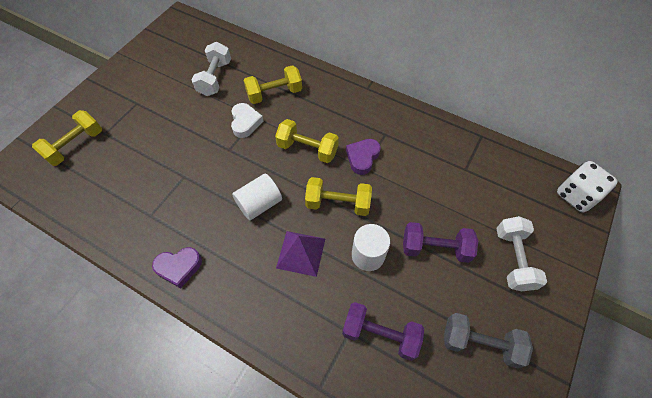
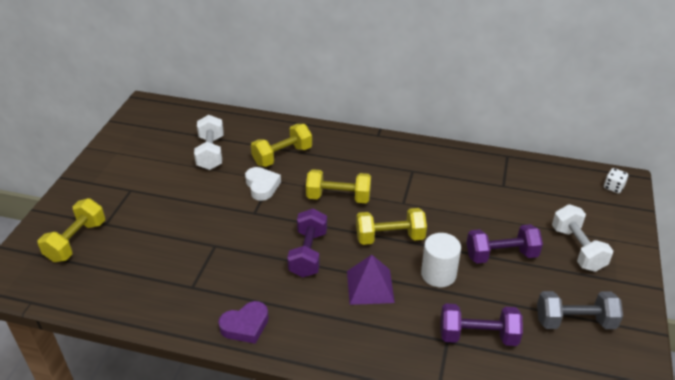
camera: 15 degrees left, 20 degrees down
(259, 204) = (308, 254): white cylinder -> purple dumbbell
(362, 158) = (398, 194): purple heart -> none
(576, 195) = (613, 187): white dice -> white dice, size x0.52

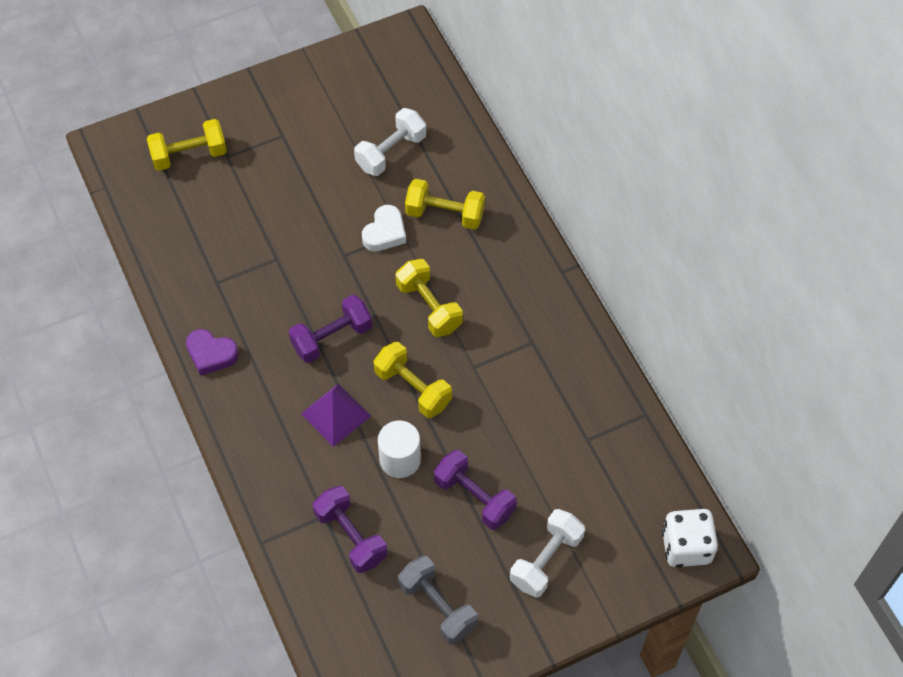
camera: 50 degrees right, 20 degrees up
(613, 187) = (686, 546): white dice -> white dice, size x1.91

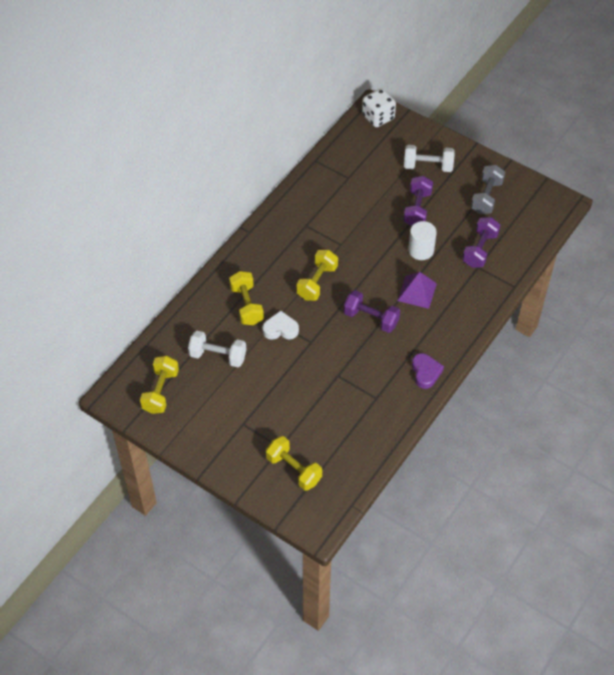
camera: 120 degrees left, 5 degrees down
(413, 388) = (374, 265): yellow dumbbell -> yellow dumbbell (160, 391)

